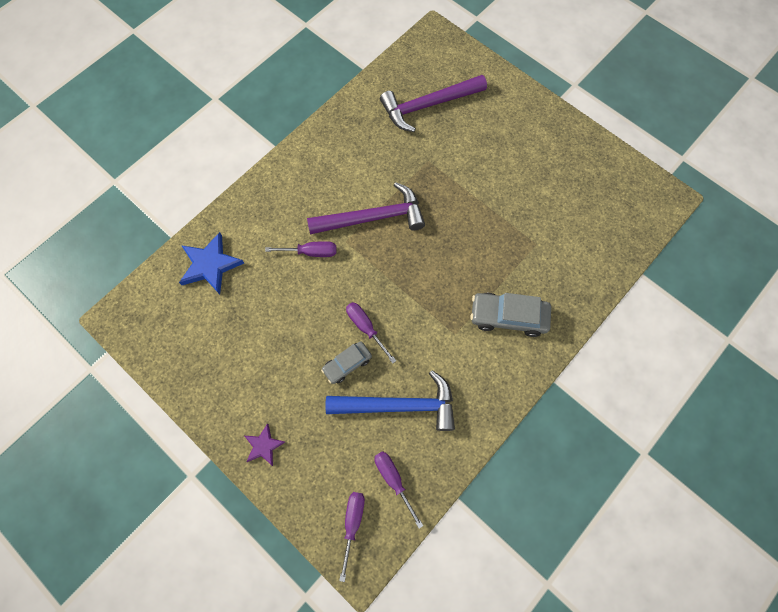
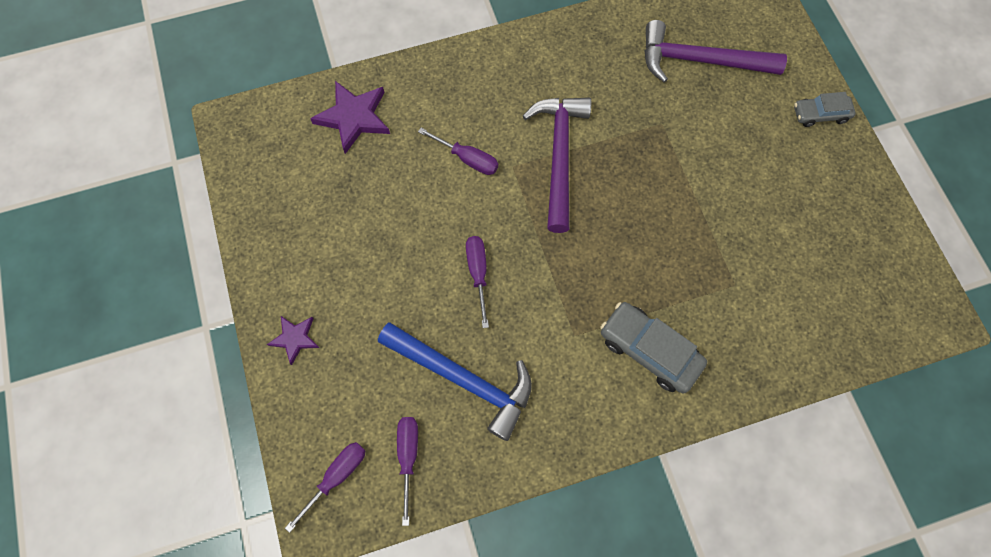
camera: 30 degrees right, 0 degrees up
(210, 265) = (353, 117): blue star -> purple star
(347, 364) = (434, 301): grey car -> grey car (820, 114)
(373, 218) = (559, 156): purple hammer -> purple hammer turned 105 degrees counterclockwise

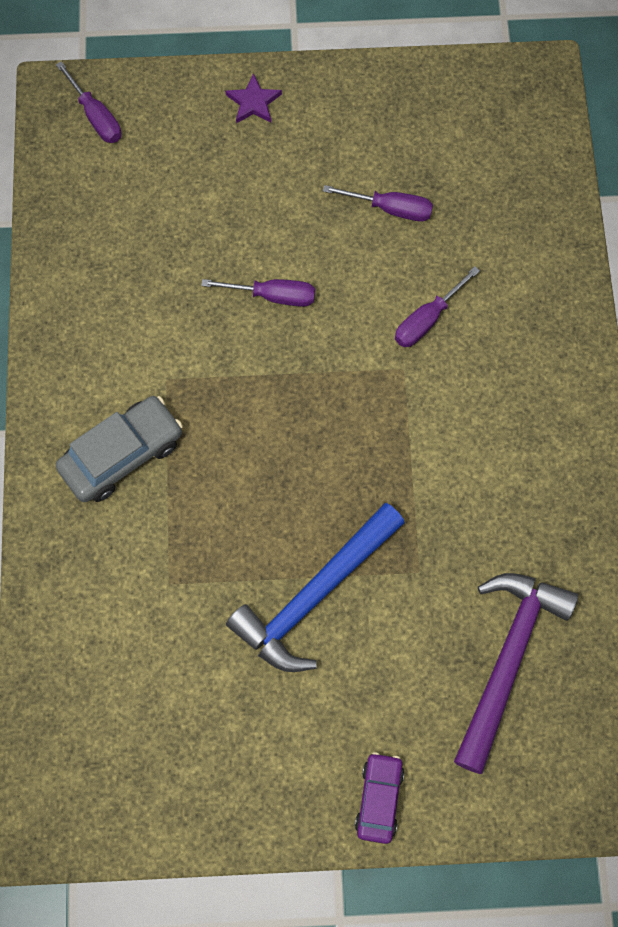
camera: 105 degrees right, 0 degrees up
(353, 117) = (518, 205): purple star -> none
(408, 456) = (93, 184): purple screwdriver -> purple screwdriver (391, 209)
(463, 379) = (155, 253): blue hammer -> blue hammer (314, 595)
(559, 156) = (403, 427): purple hammer -> none
(820, 114) = (379, 799): grey car -> purple car

